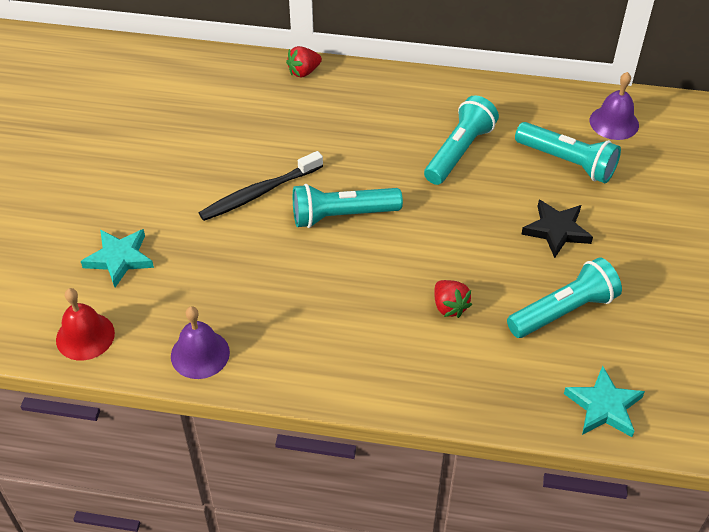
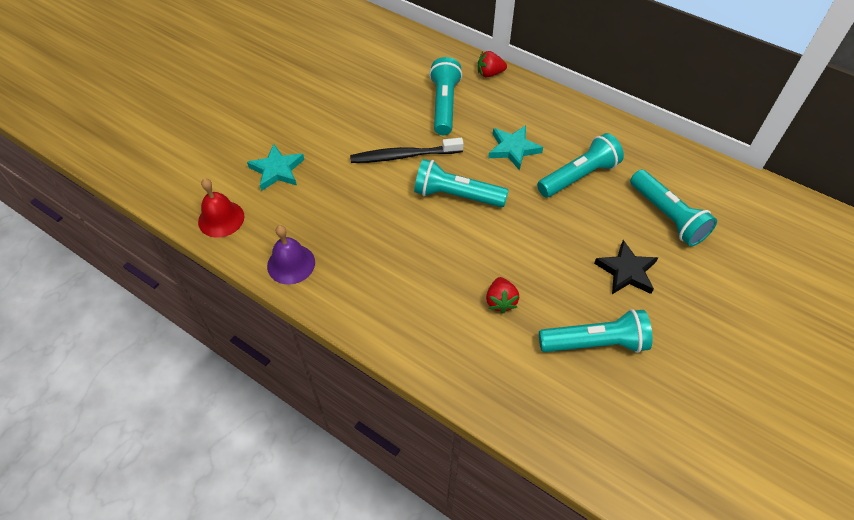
camera: 25 degrees right, 5 degrees up
(272, 123) = (444, 105): none -> turquoise flashlight
(604, 406) = (585, 441): turquoise star -> turquoise star (513, 149)
(614, 122) = (728, 196): purple bell -> none

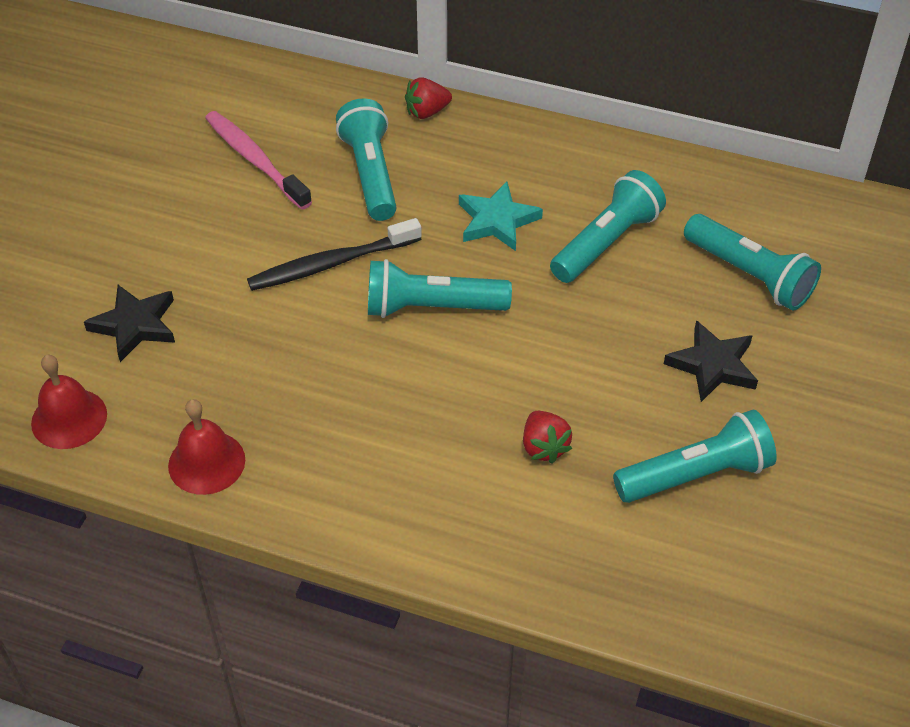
camera: 15 degrees left, 5 degrees down
(277, 170) = (135, 325): turquoise star -> black star
(291, 264) = (206, 462): purple bell -> red bell
(378, 84) = (255, 160): none -> pink toothbrush

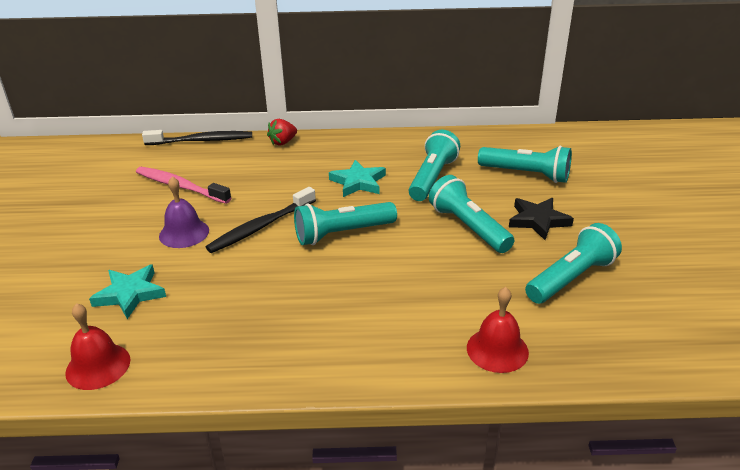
camera: 20 degrees left, 15 degrees down
(135, 325) = (130, 294): black star -> turquoise star
(206, 462) = (225, 364): red bell -> red bell (497, 350)
(231, 245) = (184, 233): none -> purple bell
(315, 78) = (202, 141): none -> black toothbrush
(370, 174) = (263, 177): turquoise flashlight -> turquoise flashlight (468, 227)
(544, 447) = (465, 289): red strawberry -> none

